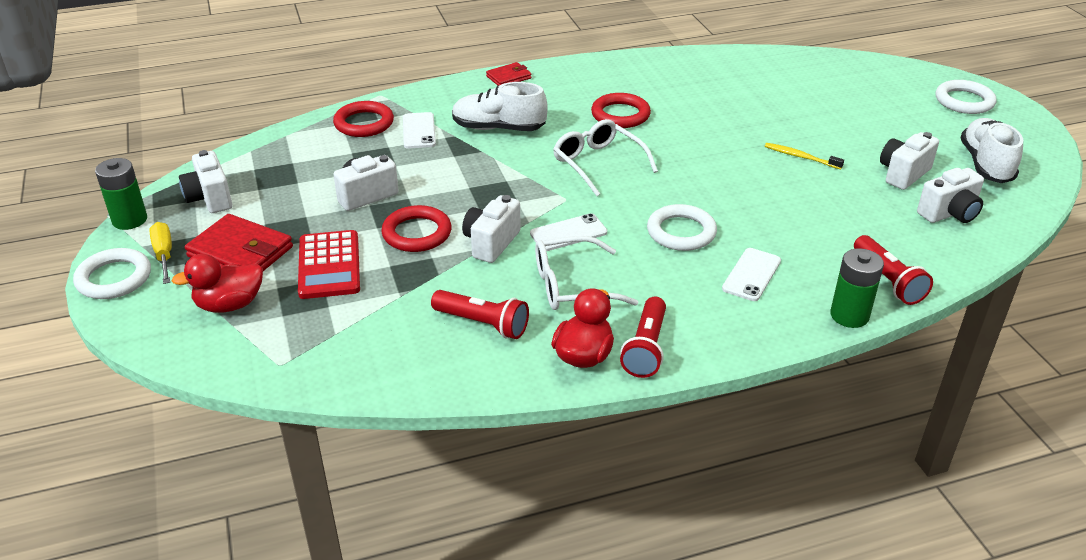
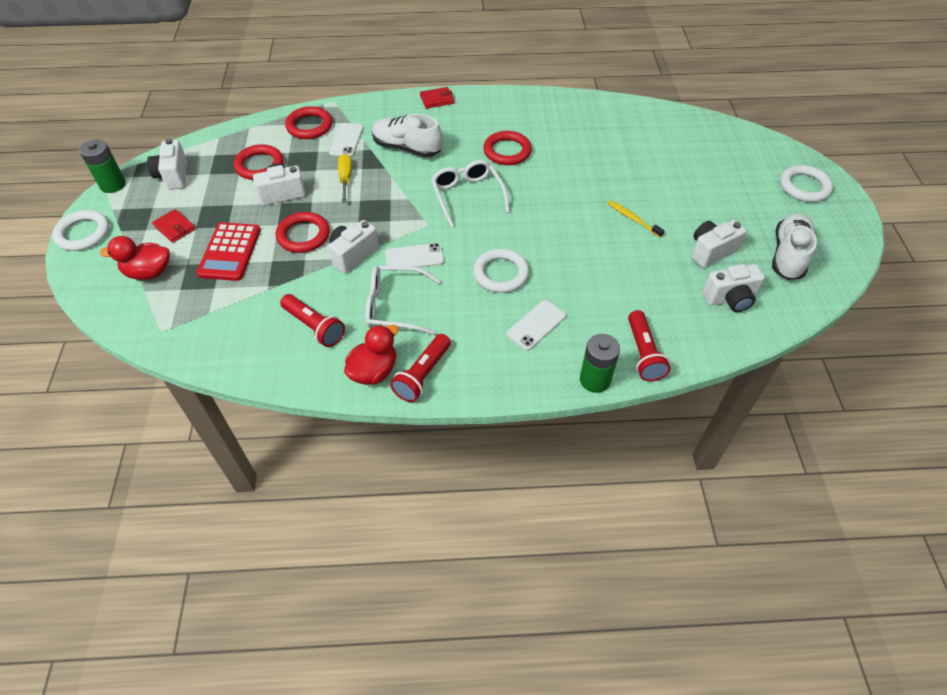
camera: 15 degrees right, 15 degrees up
(164, 255) = (123, 220): yellow screwdriver -> yellow screwdriver (345, 179)
(240, 252) = (174, 228): red wallet -> red wallet, size x0.56
(320, 171) = (259, 165): none -> red ring

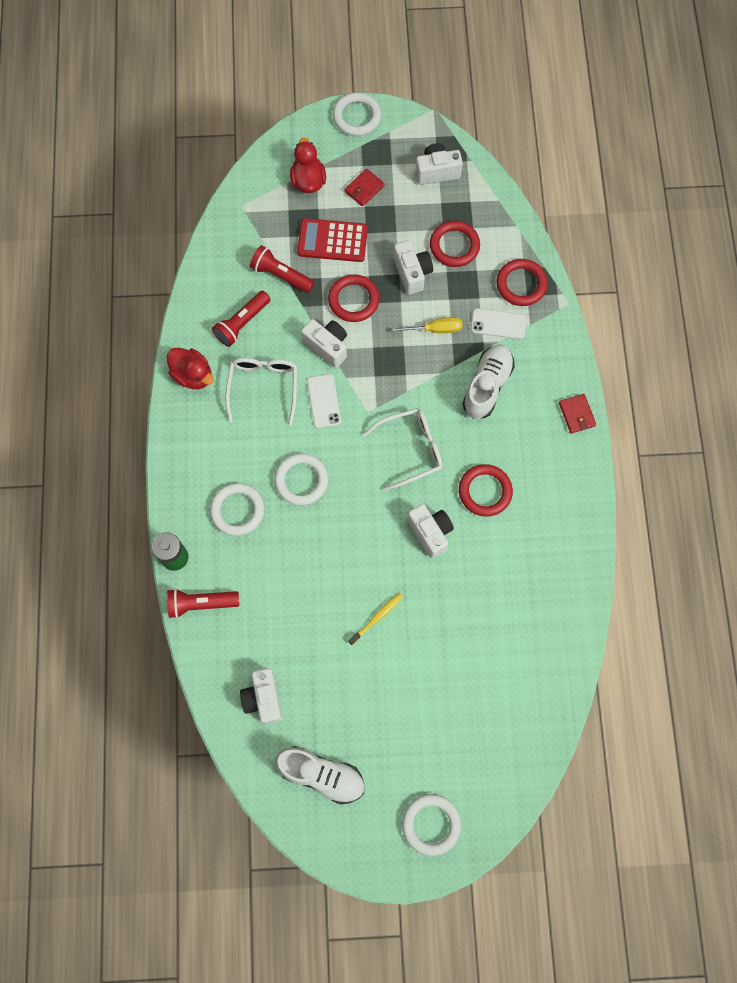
camera: 90 degrees right, 20 degrees up
(113, 185) = (423, 123): green battery -> none
(422, 375) = (187, 414): red flashlight -> red flashlight (281, 275)
(536, 325) = (237, 510): white phone -> white ring
(711, 252) = (328, 692): white camera -> white camera (430, 532)

